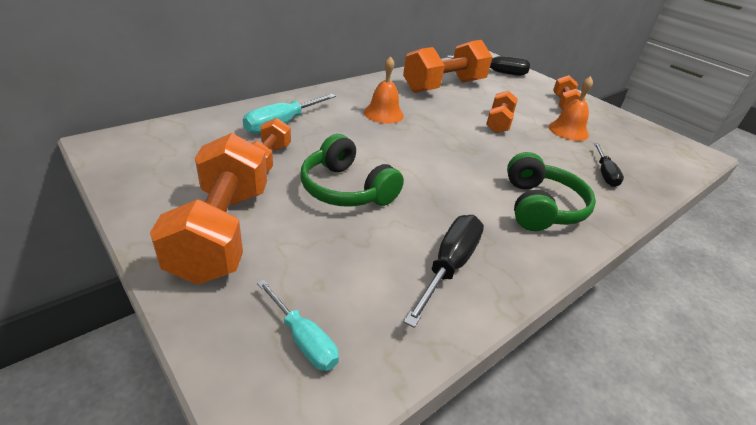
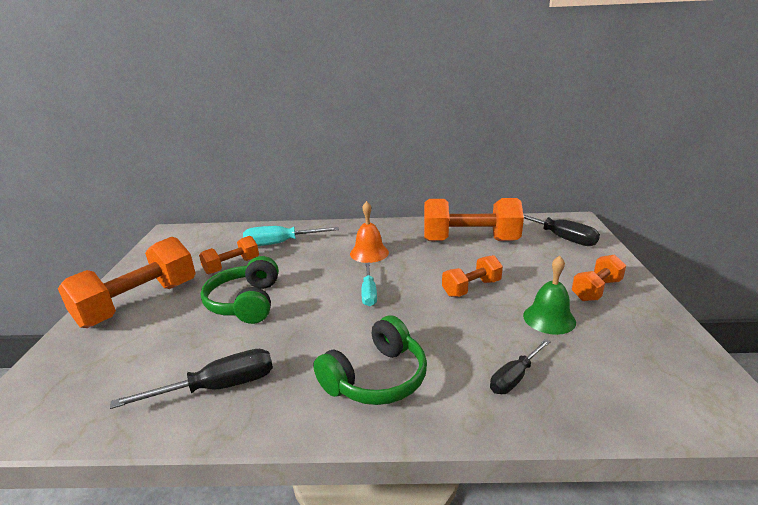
camera: 45 degrees right, 10 degrees down
(303, 339) = (73, 385): turquoise screwdriver -> turquoise screwdriver (369, 293)
(568, 130) = (549, 318): orange bell -> green bell

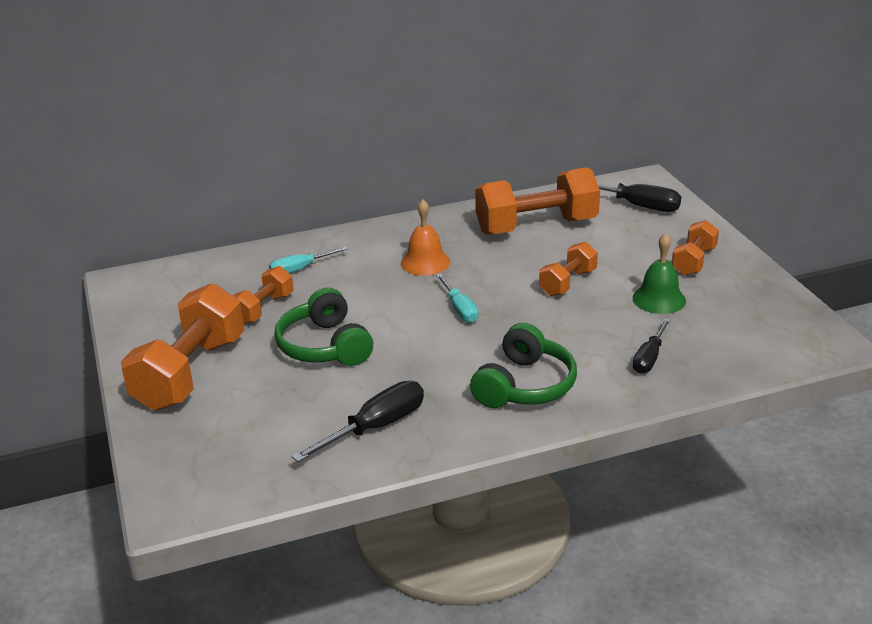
camera: 20 degrees left, 5 degrees up
(281, 243) = (300, 269): turquoise screwdriver -> turquoise screwdriver, size x0.66

